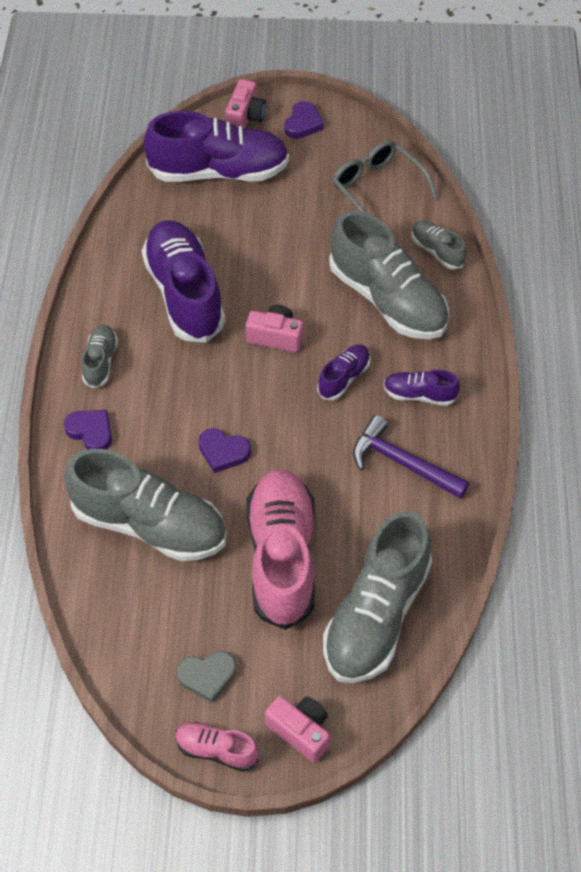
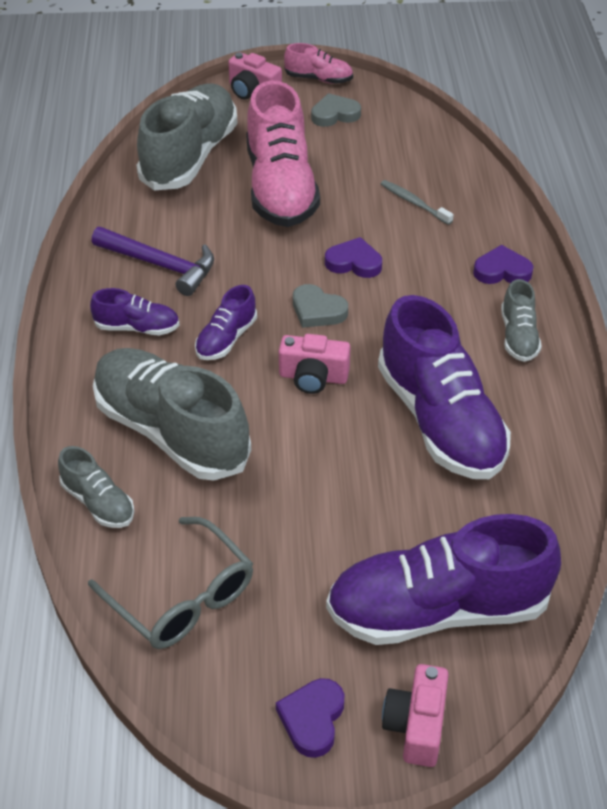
camera: 175 degrees right, 10 degrees down
(91, 432) = (502, 271): purple heart -> purple heart turned 150 degrees clockwise
(150, 524) = (414, 203): grey shoe -> grey toothbrush
(264, 401) = (317, 310): none -> grey heart

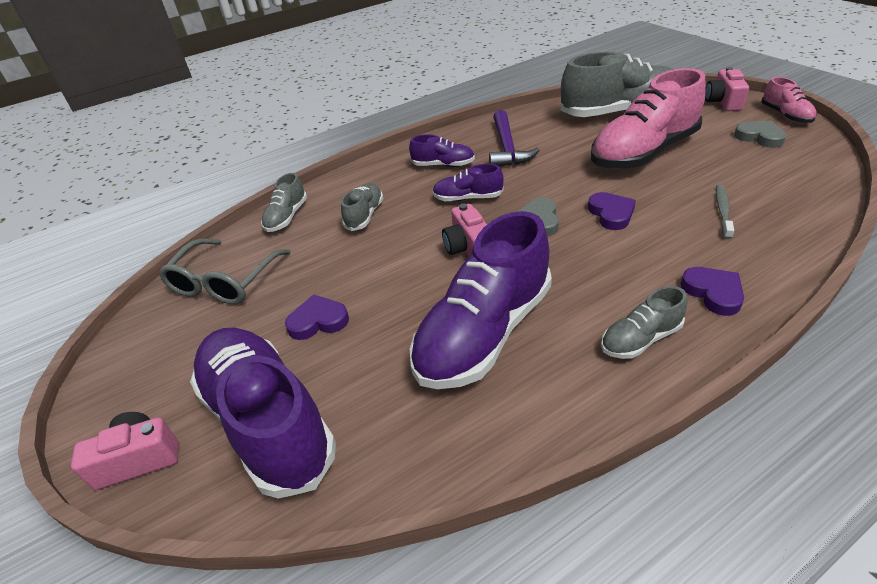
camera: 65 degrees right, 5 degrees down
(137, 328) = (443, 165): purple shoe -> purple shoe turned 60 degrees counterclockwise
(171, 431) = (365, 215): grey shoe -> grey shoe, size x0.47
(312, 719) = (133, 391): purple heart -> purple heart (318, 321)

